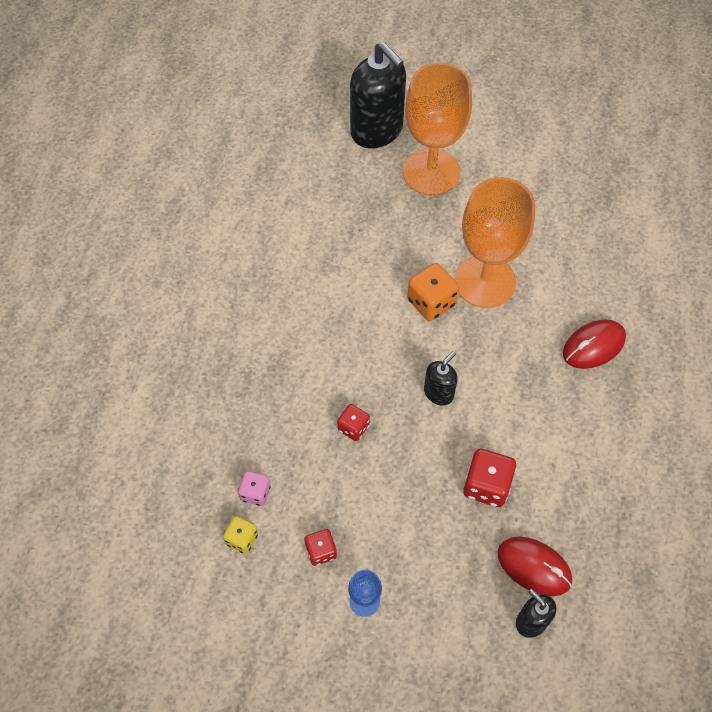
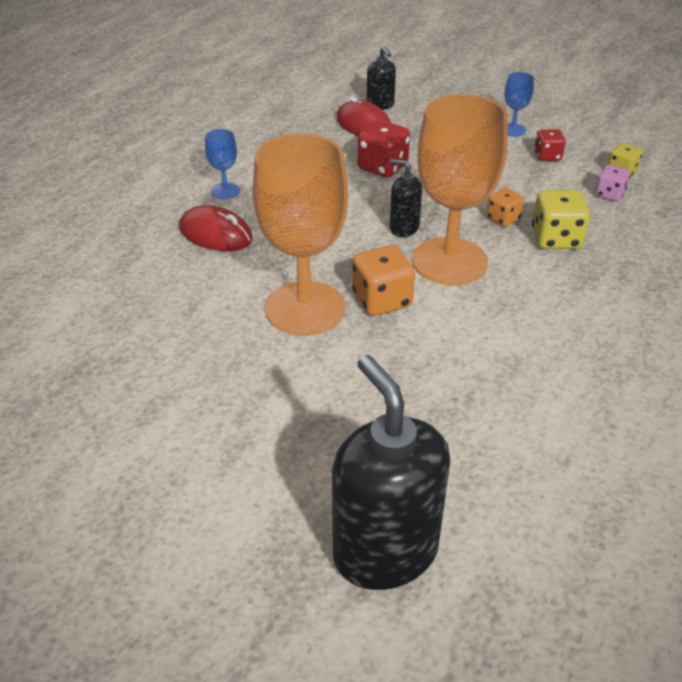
camera: 165 degrees left, 20 degrees down
(304, 409) = (556, 239): none -> yellow dice
(353, 428) = (503, 219): red dice -> orange dice
(431, 172) = (316, 456): orange goblet -> orange goblet (449, 261)
(438, 393) = (404, 228): black soap dispenser -> black soap dispenser turned 60 degrees clockwise
(593, 346) = (216, 234): red mouse -> red mouse turned 45 degrees clockwise
(618, 407) = (225, 191): none -> blue goblet

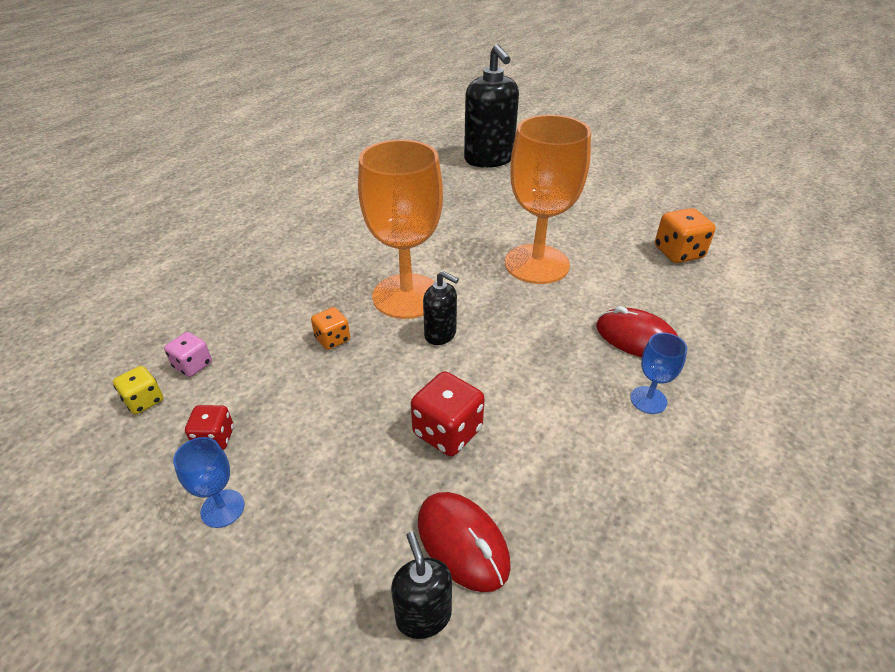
camera: 175 degrees left, 0 degrees up
(382, 300) = (474, 266): orange dice -> orange dice (678, 253)
(556, 239) = (295, 313): yellow dice -> none

